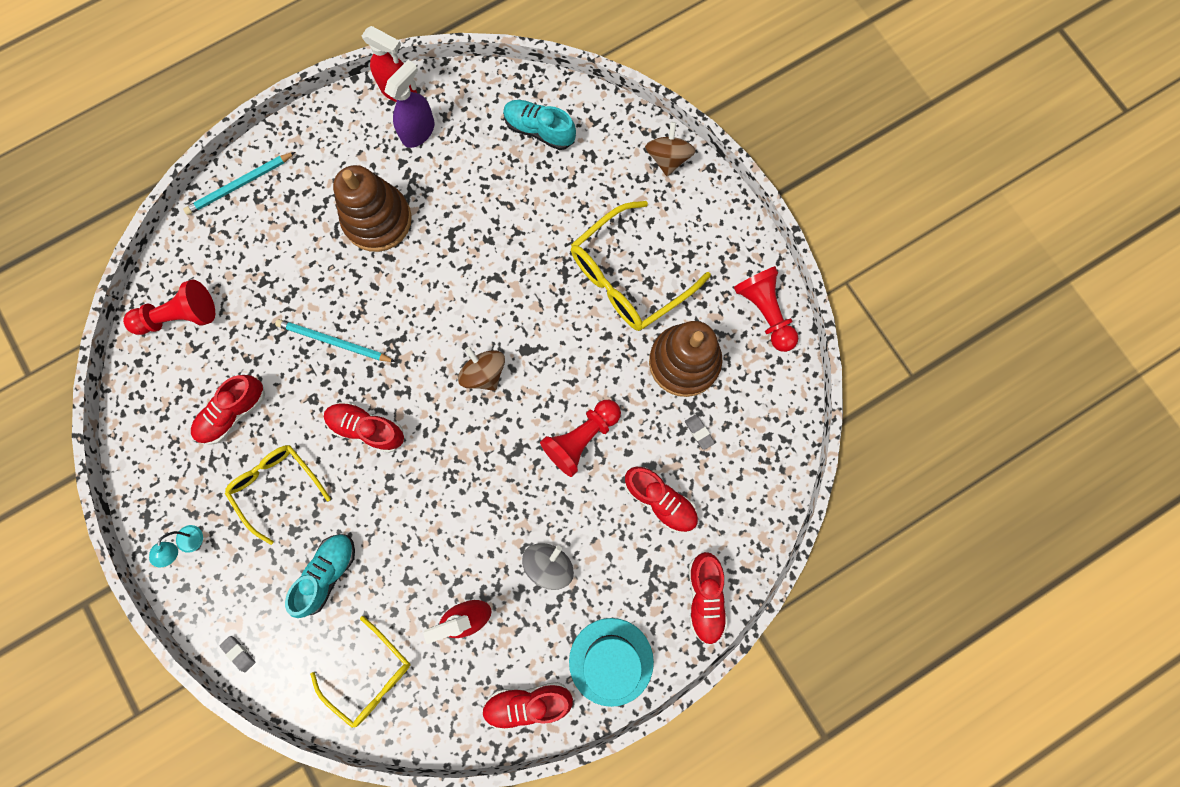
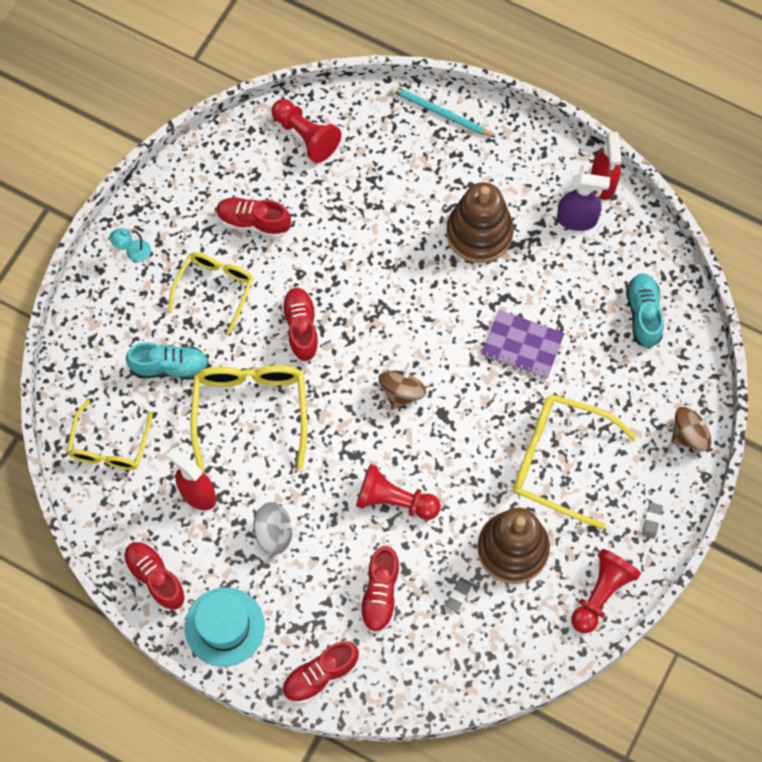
camera: 60 degrees right, 10 degrees down
(238, 653) = (73, 339): grey eraser -> grey eraser (651, 521)
(334, 342) = (356, 261): turquoise pencil -> none
(418, 521) = (250, 411): none -> yellow glasses
(505, 245) = (522, 346): none -> purple notebook

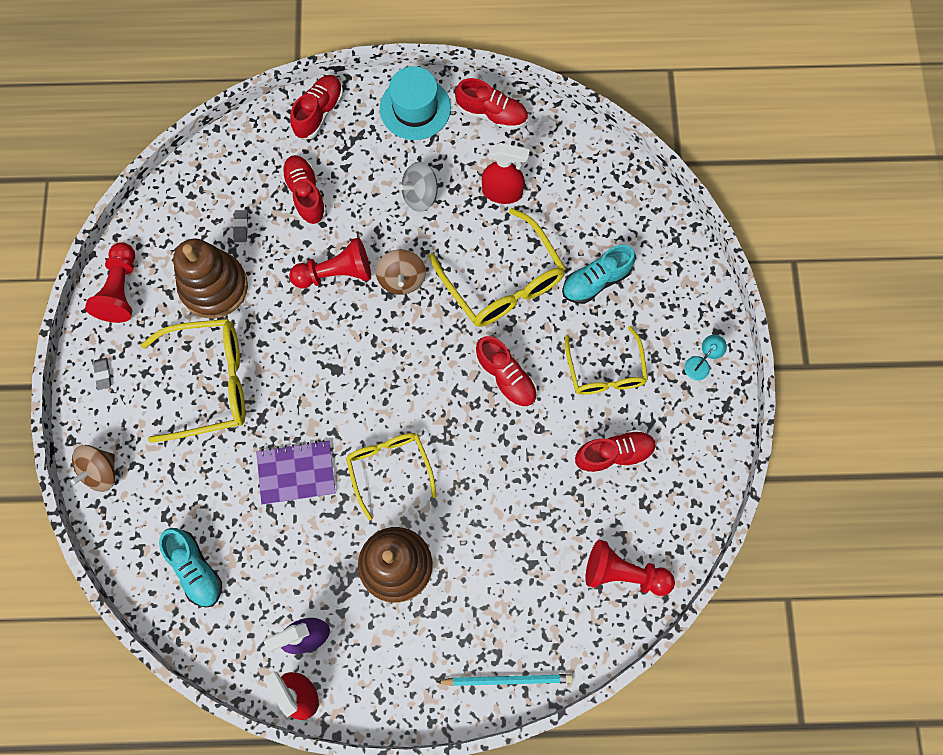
camera: 150 degrees right, 5 degrees up
(109, 446) = (599, 191): yellow glasses -> yellow glasses (389, 468)
(402, 392) = (382, 369): brown spinning top -> brown spinning top (402, 279)

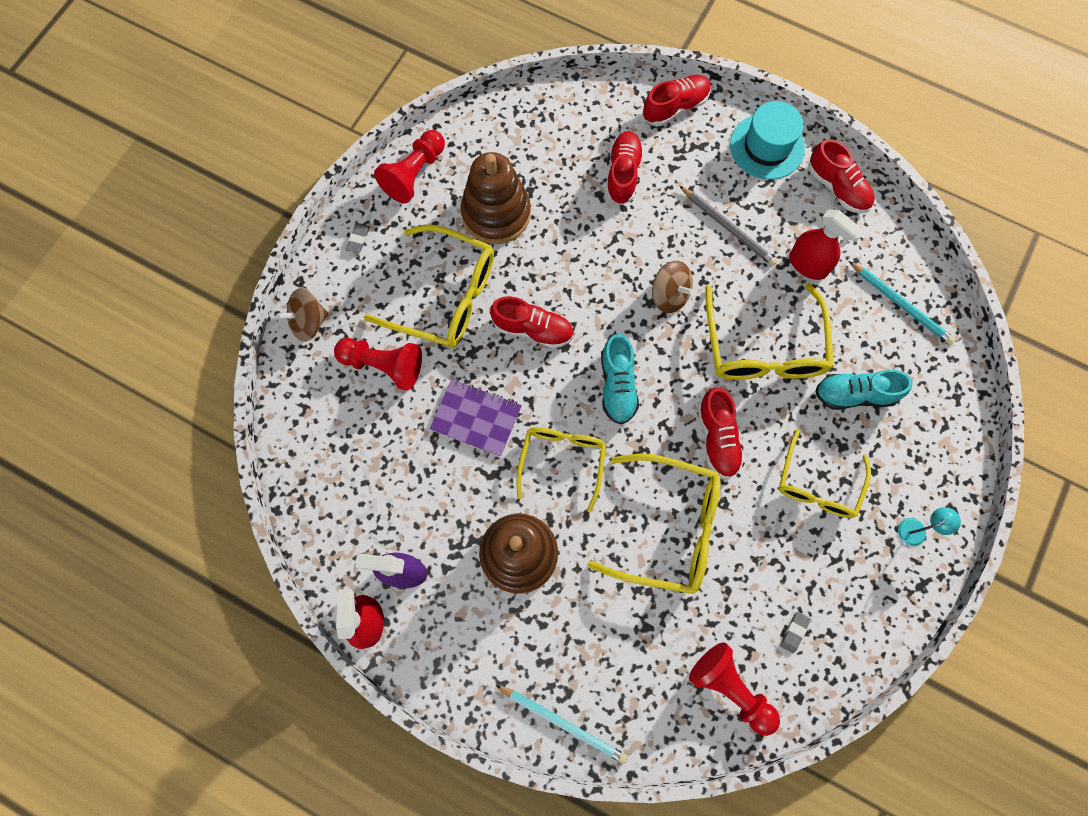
camera: 30 degrees right, 0 degrees up
(195, 569) = (340, 454): turquoise shoe -> turquoise shoe (617, 385)
(241, 227) = (549, 173): grey eraser -> grey eraser (794, 632)
(336, 273) = (611, 258): red pawn -> red pawn (383, 365)
(402, 279) = (669, 295): brown spinning top -> brown spinning top turned 75 degrees counterclockwise
(420, 195) = (728, 228): grey spinning top -> grey pencil
(505, 473) = (668, 527): none -> yellow glasses
(594, 186) = (901, 304): none -> turquoise pencil
(613, 454) = (783, 569): red shoe -> red shoe (533, 329)

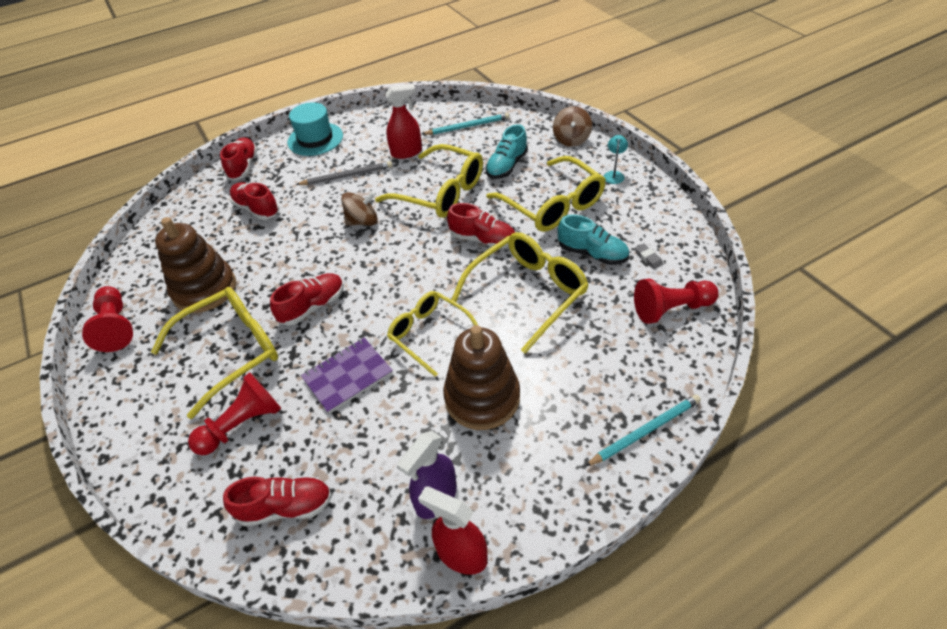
camera: 55 degrees left, 25 degrees down
(309, 322) = (146, 468): brown spinning top -> brown spinning top (571, 139)
(358, 239) = (120, 391): grey eraser -> none
(617, 385) = (400, 276): turquoise shoe -> turquoise shoe (592, 253)
(817, 484) = (552, 205): yellow glasses -> yellow glasses, size x1.50
(837, 187) = (372, 122): red shoe -> red shoe (285, 507)

